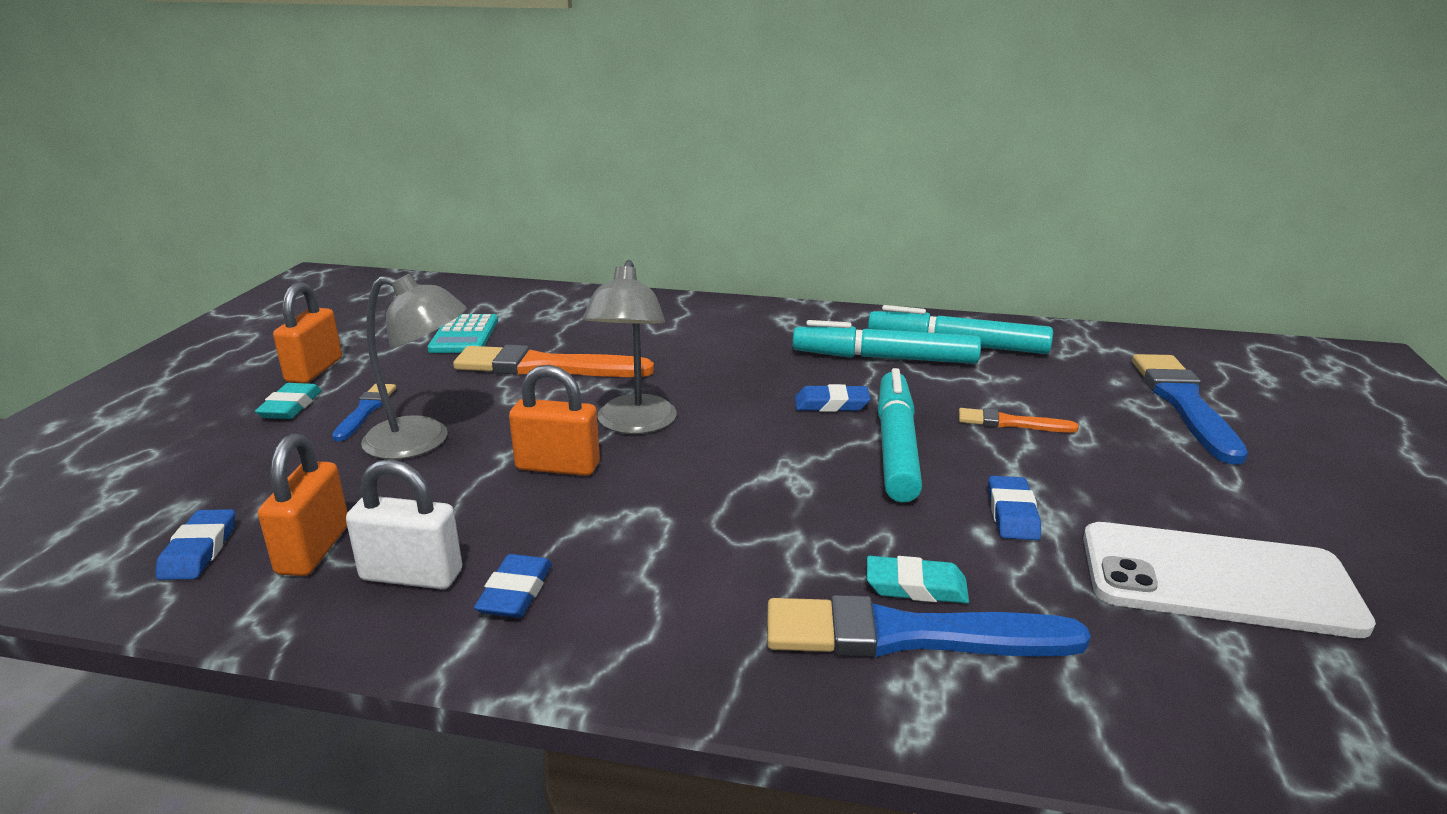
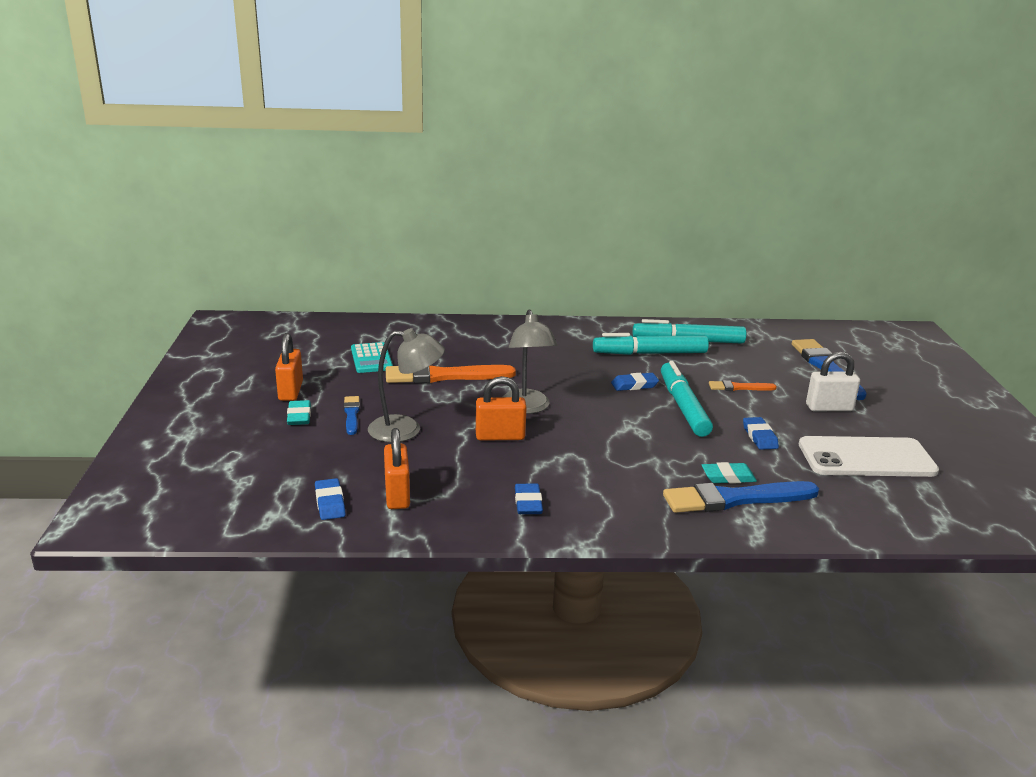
camera: 15 degrees left, 0 degrees up
(411, 575) = (465, 501): white padlock -> white padlock (829, 408)

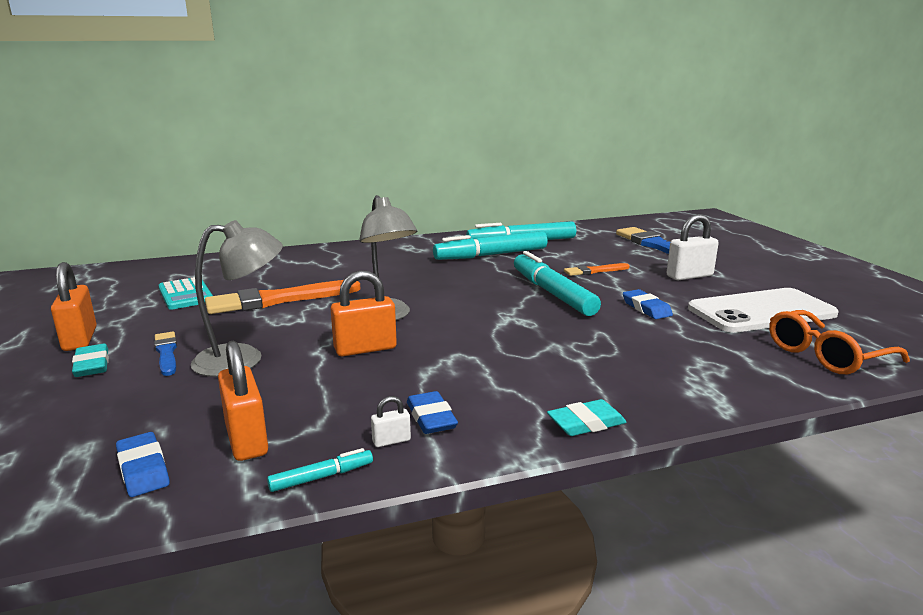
camera: 15 degrees left, 5 degrees down
(440, 530) = (322, 477): none -> turquoise marker
(493, 514) = (391, 441): none -> white padlock
(634, 385) = (491, 282): blue eraser -> none
(728, 477) = (644, 350): turquoise eraser -> turquoise eraser (586, 423)
(735, 499) = (669, 370): blue brush -> none
(885, 510) = (825, 355): none -> orange glasses

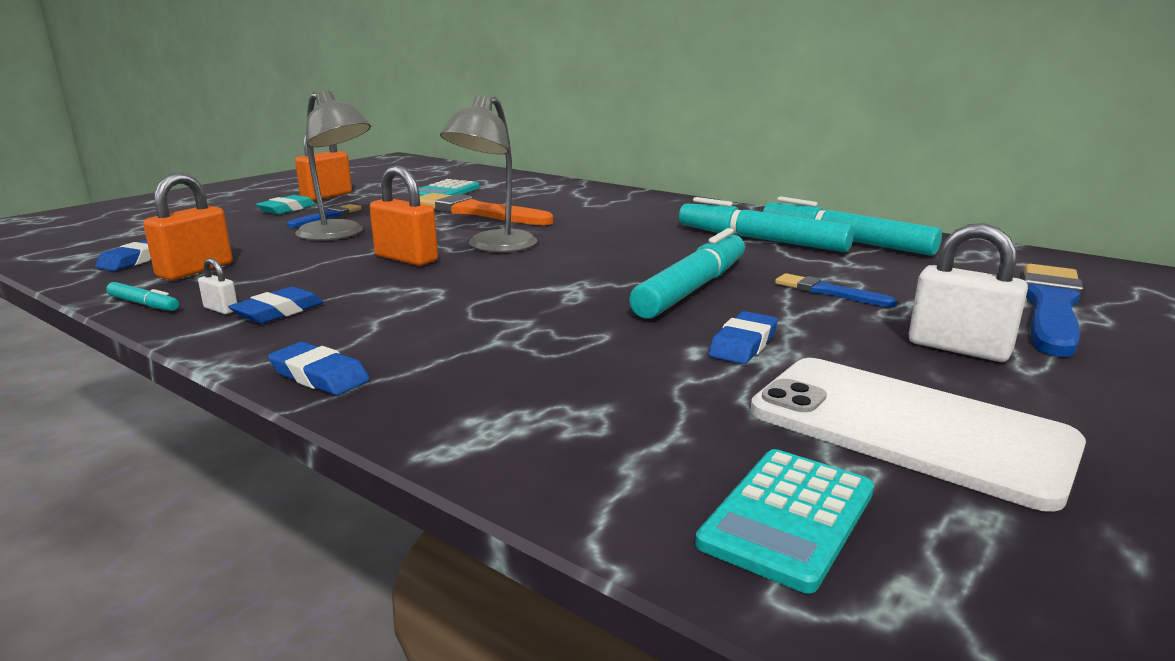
camera: 55 degrees right, 0 degrees up
(586, 423) = (319, 376): turquoise eraser -> blue eraser
(594, 271) = (829, 292): orange brush -> blue brush
(825, 355) = (788, 517): orange glasses -> turquoise calculator

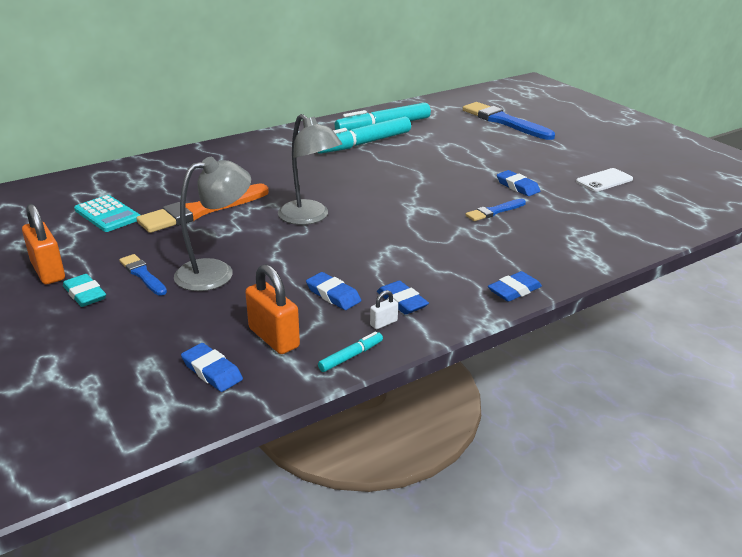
camera: 70 degrees left, 10 degrees up
(293, 280) = (333, 295): none -> blue eraser
(406, 258) = (313, 250): orange padlock -> none
(693, 288) = (437, 179): turquoise marker -> none
(788, 517) = (658, 214): turquoise calculator -> none
(829, 292) = (461, 152): blue brush -> blue brush (494, 211)
(908, 428) = (604, 180): white phone -> white phone, size x0.52
(958, 348) = (539, 151): white padlock -> none

